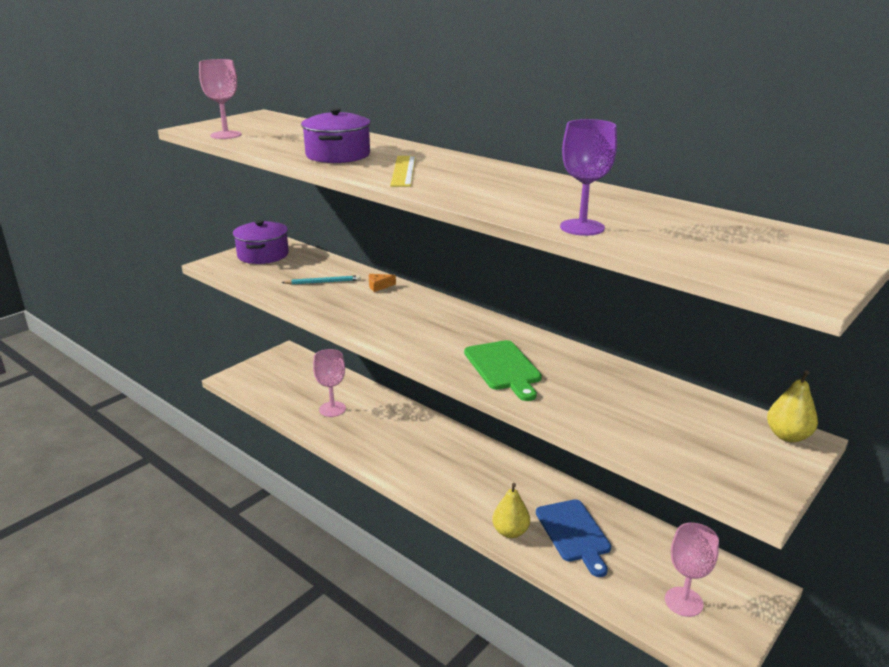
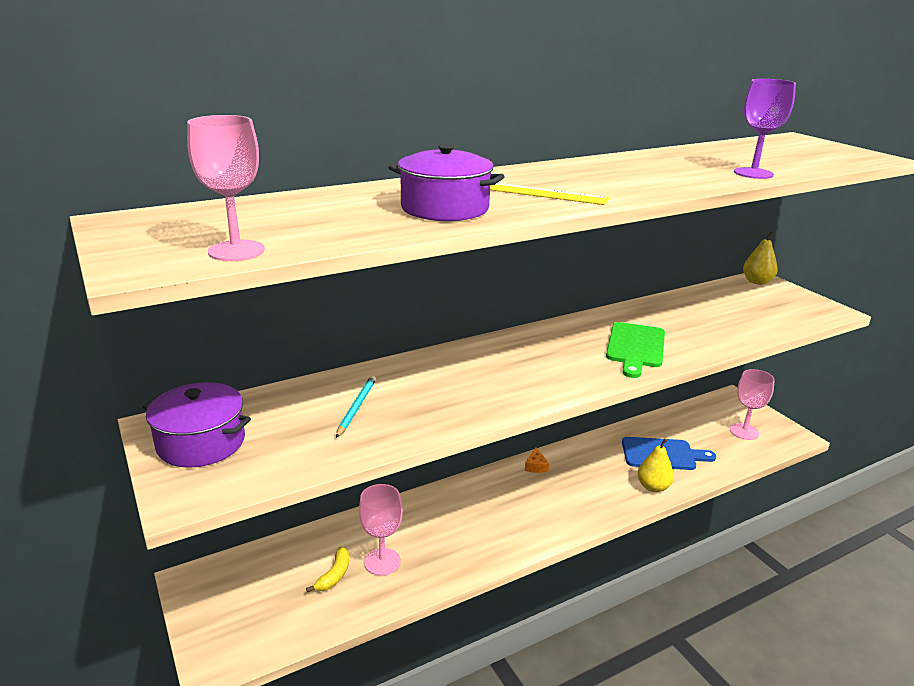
camera: 70 degrees left, 0 degrees up
(311, 395) = (334, 575): none -> yellow banana
(379, 286) = (403, 372): orange cheese -> orange cheese (536, 466)
(503, 368) = (635, 347): green cutting board -> green cutting board turned 105 degrees clockwise

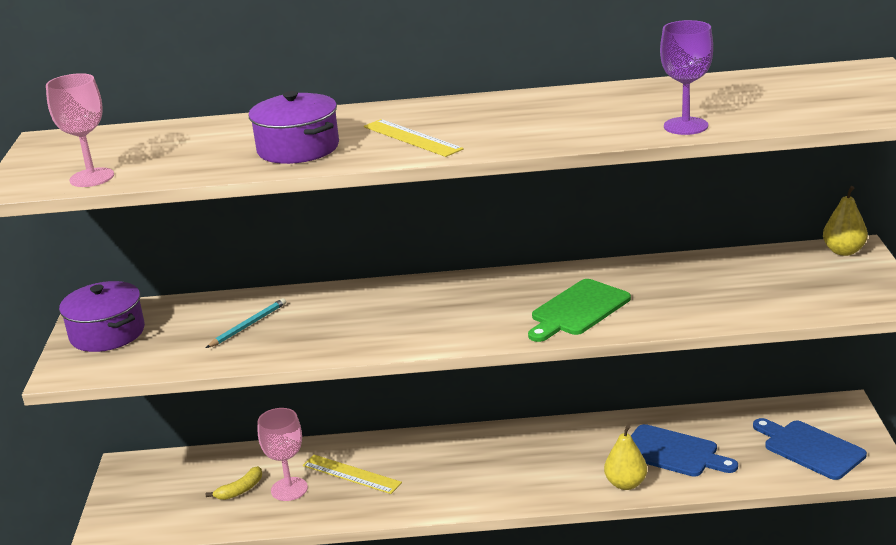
camera: 30 degrees right, 0 degrees up
(429, 532) = (351, 474): none -> yellow ruler
(536, 466) = (513, 435): orange cheese -> none
(744, 431) = (810, 448): pink goblet -> blue cutting board

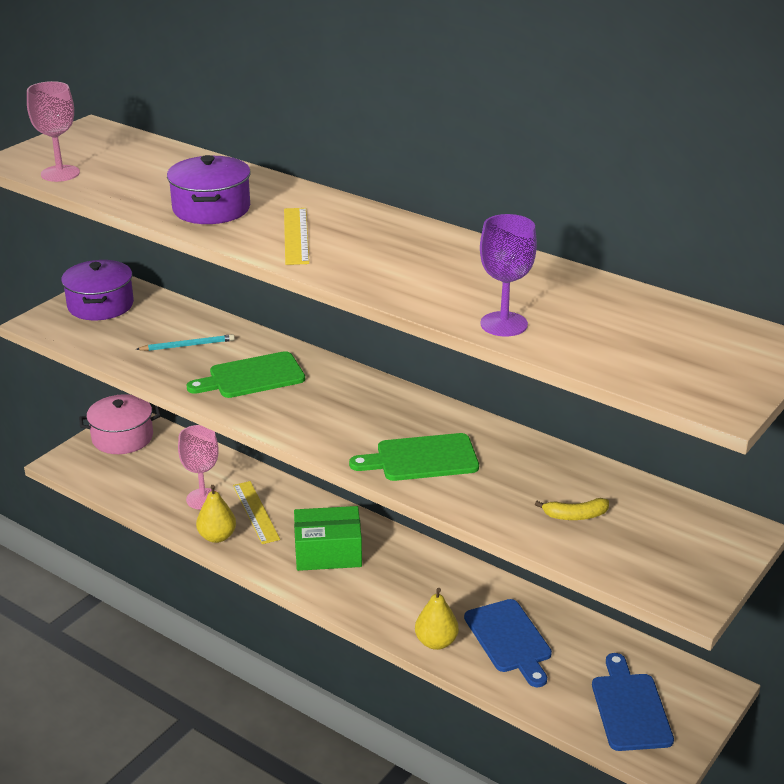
camera: 35 degrees right, 5 degrees up
(140, 482) = (122, 438): none -> pink pot
(240, 490) = (173, 481): yellow banana -> yellow banana (575, 516)
(346, 321) = (252, 376): none -> green cutting board
(455, 470) = (328, 552): none -> green box
(843, 251) = (730, 527): yellow pear -> yellow pear (217, 537)

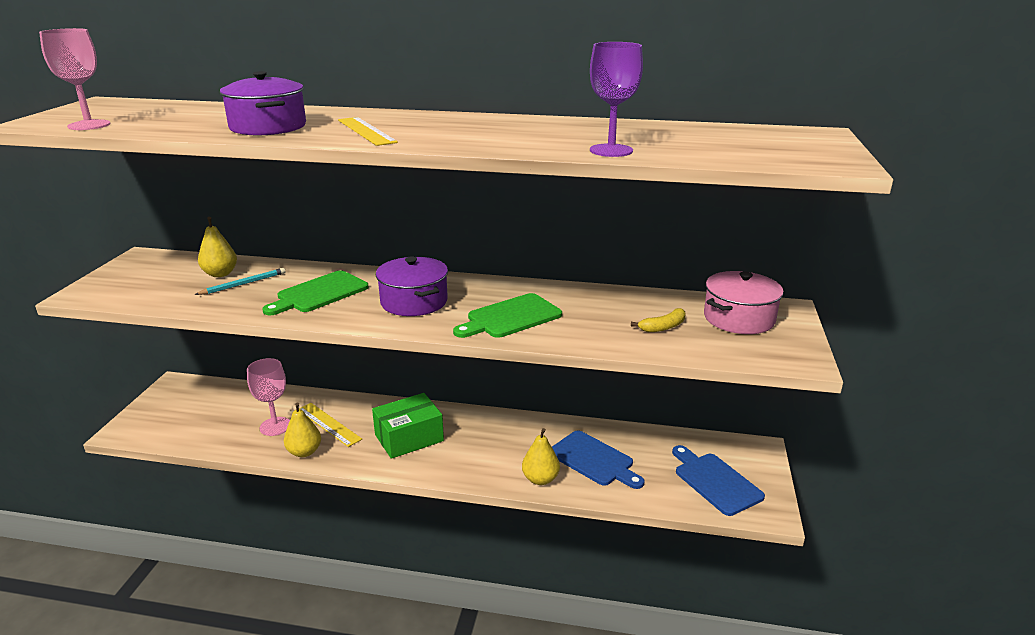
camera: 25 degrees left, 5 degrees down
(100, 305) = (139, 272): purple pot -> purple pot (414, 302)
(122, 438) = (174, 398): pink pot -> pink pot (739, 318)
(172, 326) = (220, 274): none -> yellow pear

